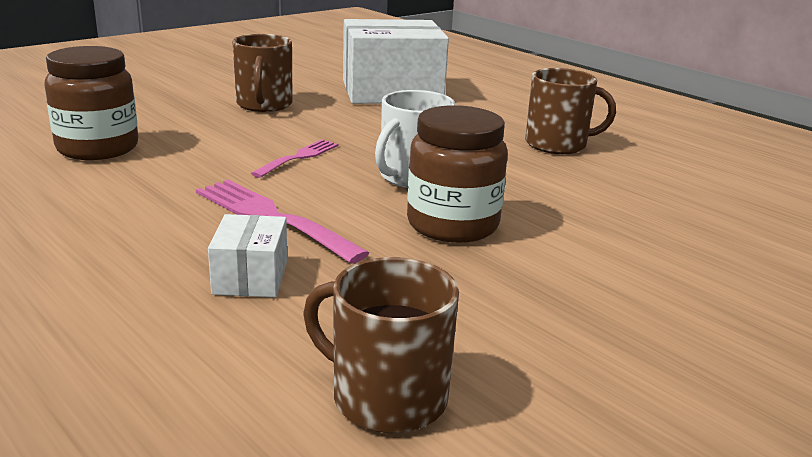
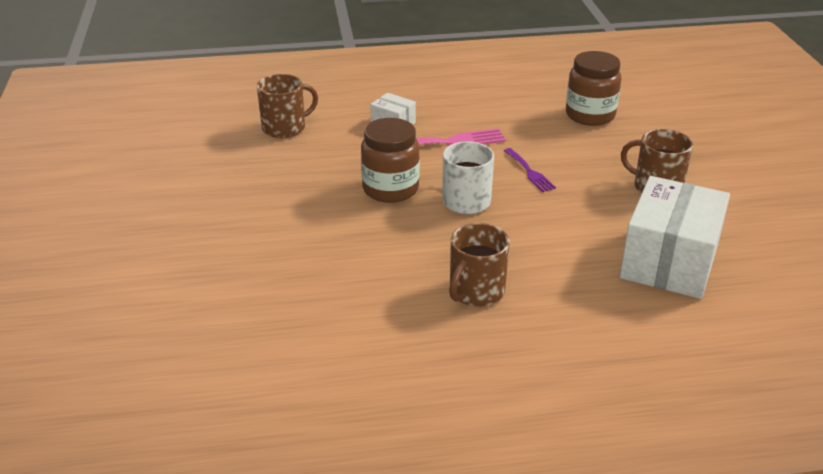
camera: 125 degrees right, 10 degrees up
(299, 157) = (529, 172): pink fork -> purple fork

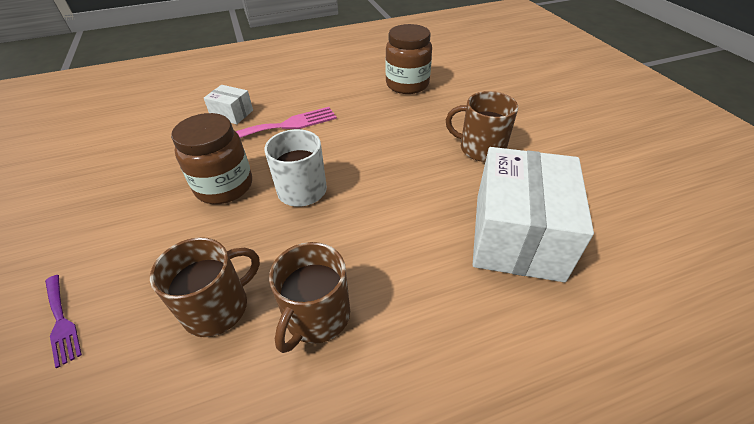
camera: 10 degrees left, 10 degrees up
(285, 128) = (126, 131): brown mug -> brown mug (217, 307)
(529, 172) = (362, 147): purple fork -> purple fork (61, 321)

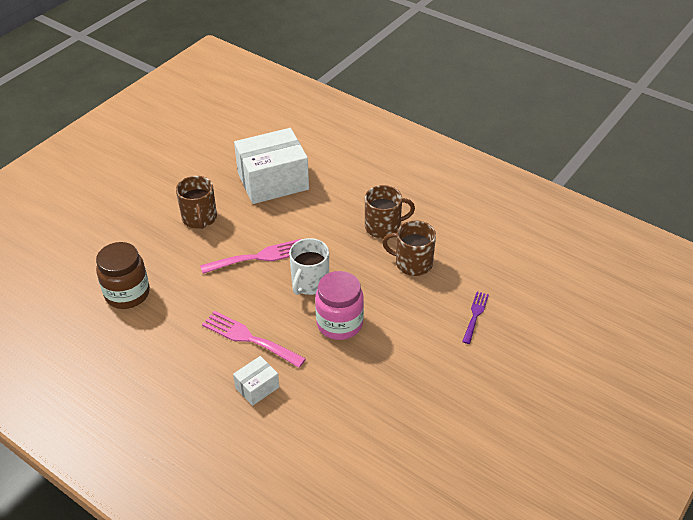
camera: 125 degrees left, 0 degrees up
(224, 186) = (339, 323): brown jar -> pink jar
(232, 114) = (257, 387): white box -> white box turned 60 degrees clockwise
(379, 168) = (258, 257): none -> pink fork

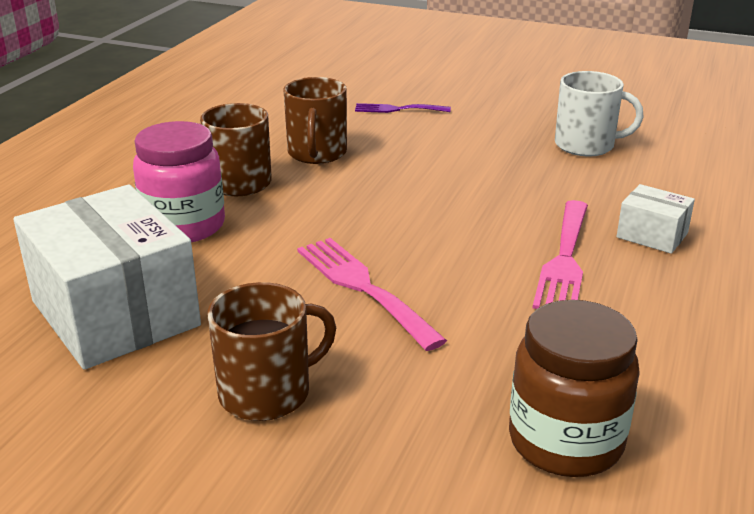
camera: 105 degrees left, 15 degrees down
(309, 283) = (403, 226): white mug -> white mug (586, 145)
(339, 323) = (475, 190): pink jar -> pink jar (184, 226)

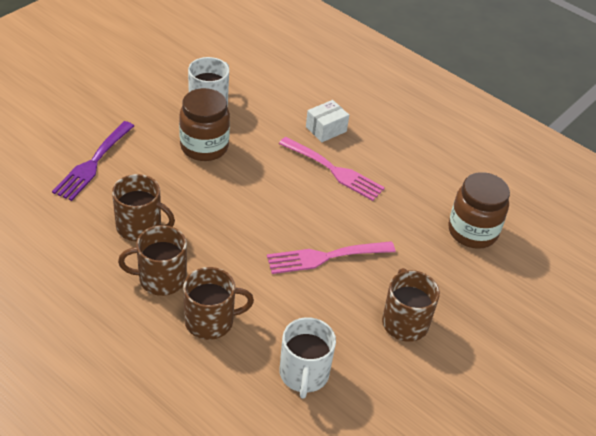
camera: 75 degrees left, 15 degrees up
(115, 313) = (304, 374): white box -> white mug
(184, 226) = (210, 321): pink jar -> brown mug
(397, 109) = (93, 163): purple fork -> purple fork, size x1.63
(499, 159) = (204, 147): none -> brown jar

